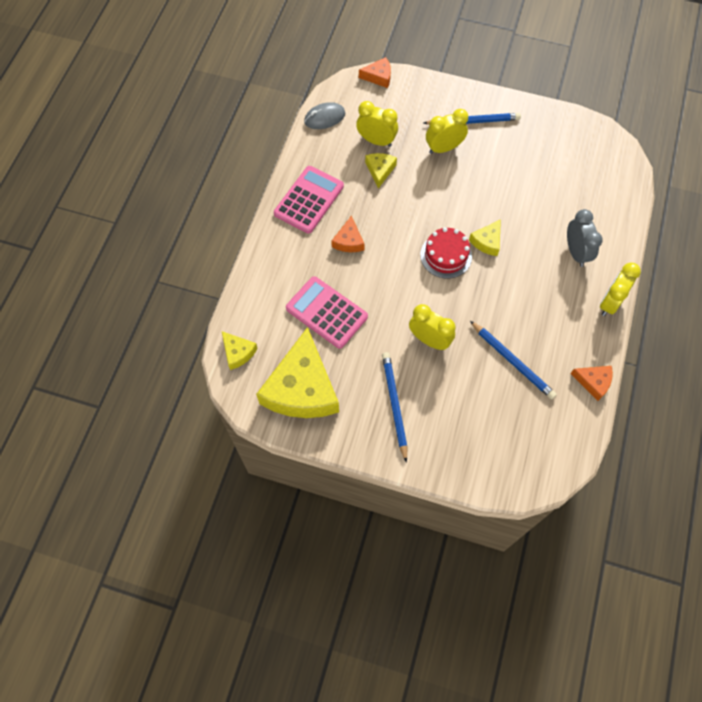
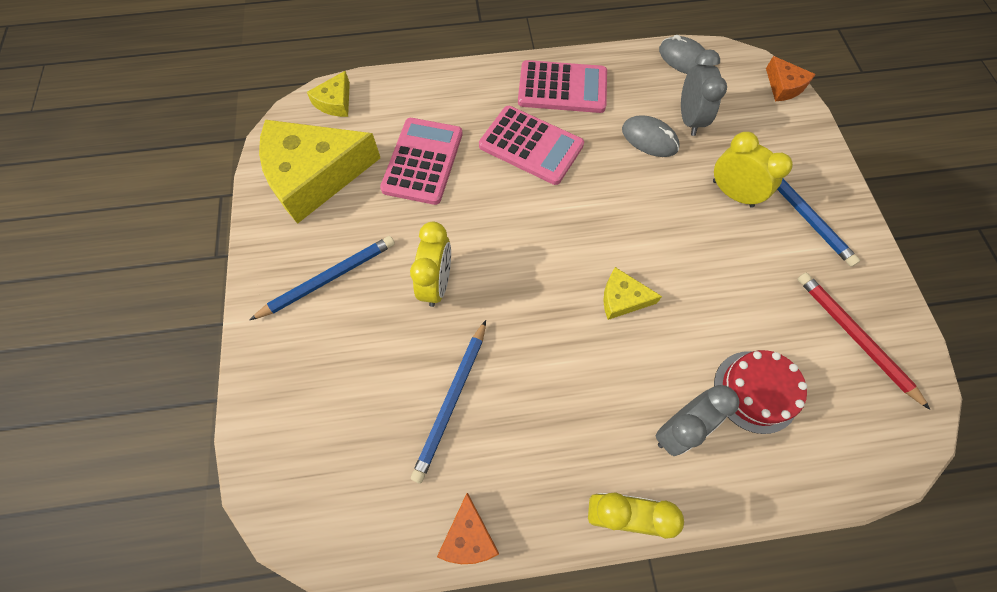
camera: 65 degrees right, 0 degrees up
(349, 241) = (531, 146): orange cheese -> pink calculator
(376, 141) = (689, 119): yellow clock -> grey clock
(380, 170) = (649, 139): yellow cheese -> grey mouse
(446, 255) = (571, 256): red cake -> red cake (755, 391)
(560, 142) = (855, 337): none -> red pencil

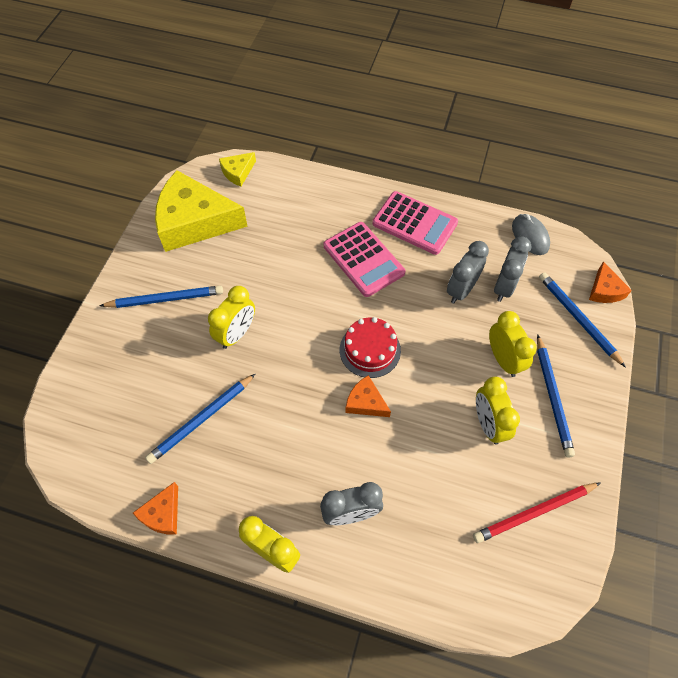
camera: 25 degrees right, 5 degrees down
(423, 161) = (276, 240): pink calculator -> none
(622, 298) = (365, 402): yellow cheese -> orange cheese
(649, 139) = (461, 290): grey mouse -> grey clock
(755, 391) = (427, 515): red cake -> red cake (370, 350)
(758, 266) = (488, 424): none -> yellow clock
(777, 124) = (578, 319): none -> blue pencil
(855, 337) = (534, 512): red pencil -> red pencil turned 105 degrees counterclockwise

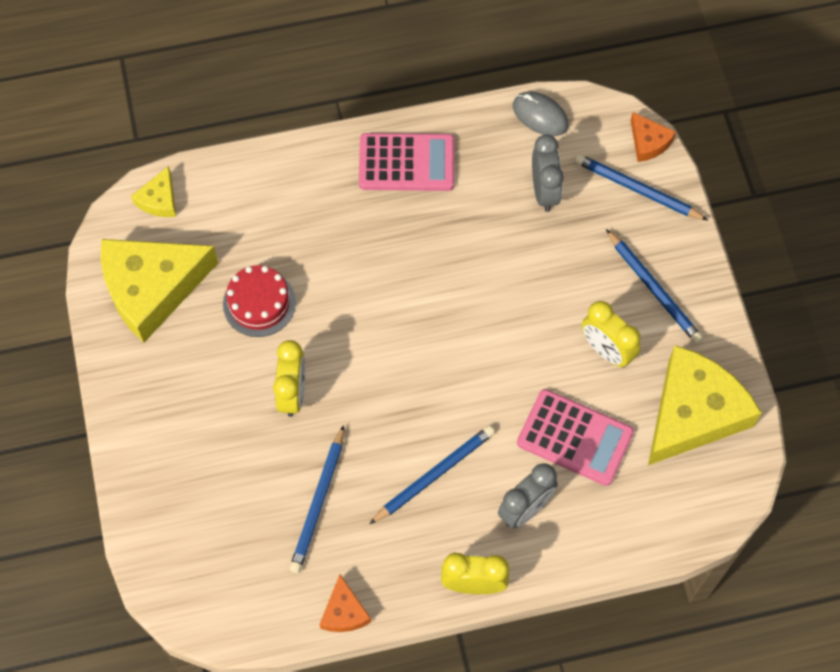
camera: 30 degrees left, 5 degrees up
(165, 299) = (185, 397): blue pencil -> blue pencil (434, 475)
(363, 259) = (376, 236): pink calculator -> pink calculator (575, 438)
(365, 402) = (474, 393): orange cheese -> none
(370, 350) = (445, 336): red cake -> red cake (259, 303)
(461, 290) = (501, 218): grey clock -> none
(503, 359) = (586, 274): yellow clock -> none
(534, 512) = (693, 413): red pencil -> yellow cheese

